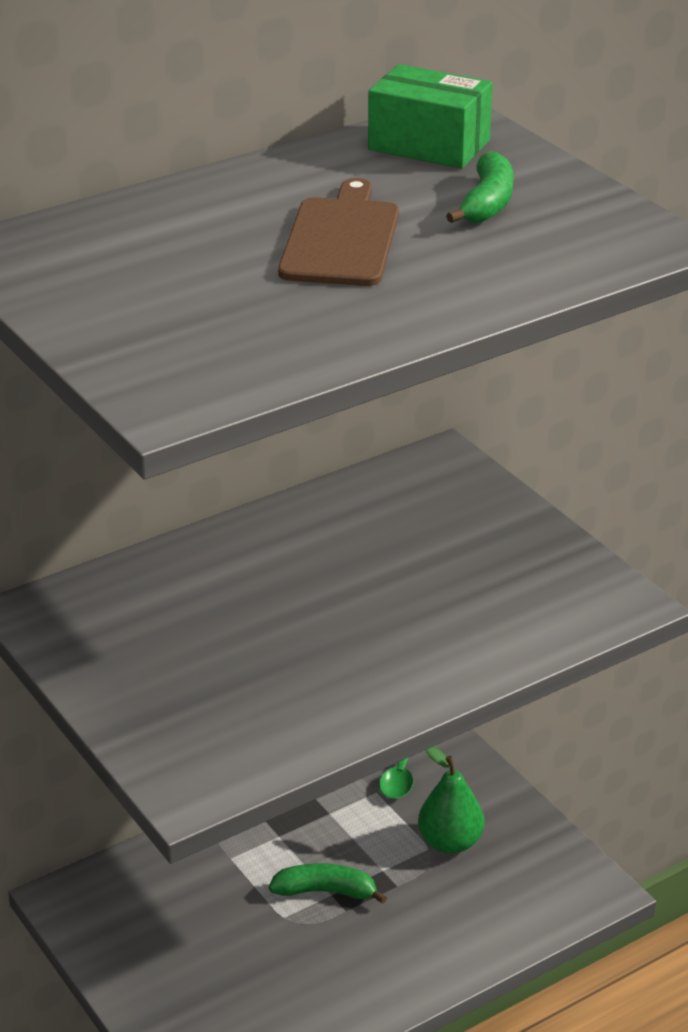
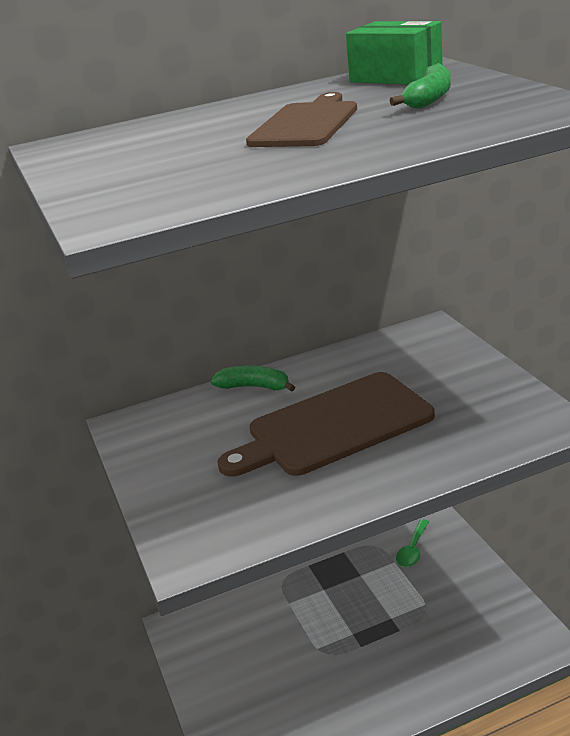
camera: 15 degrees right, 5 degrees down
(326, 891) = (349, 631): green banana -> green banana (254, 387)
(337, 610) = (333, 426): none -> brown cutting board
(450, 842) = (441, 600): green pear -> none

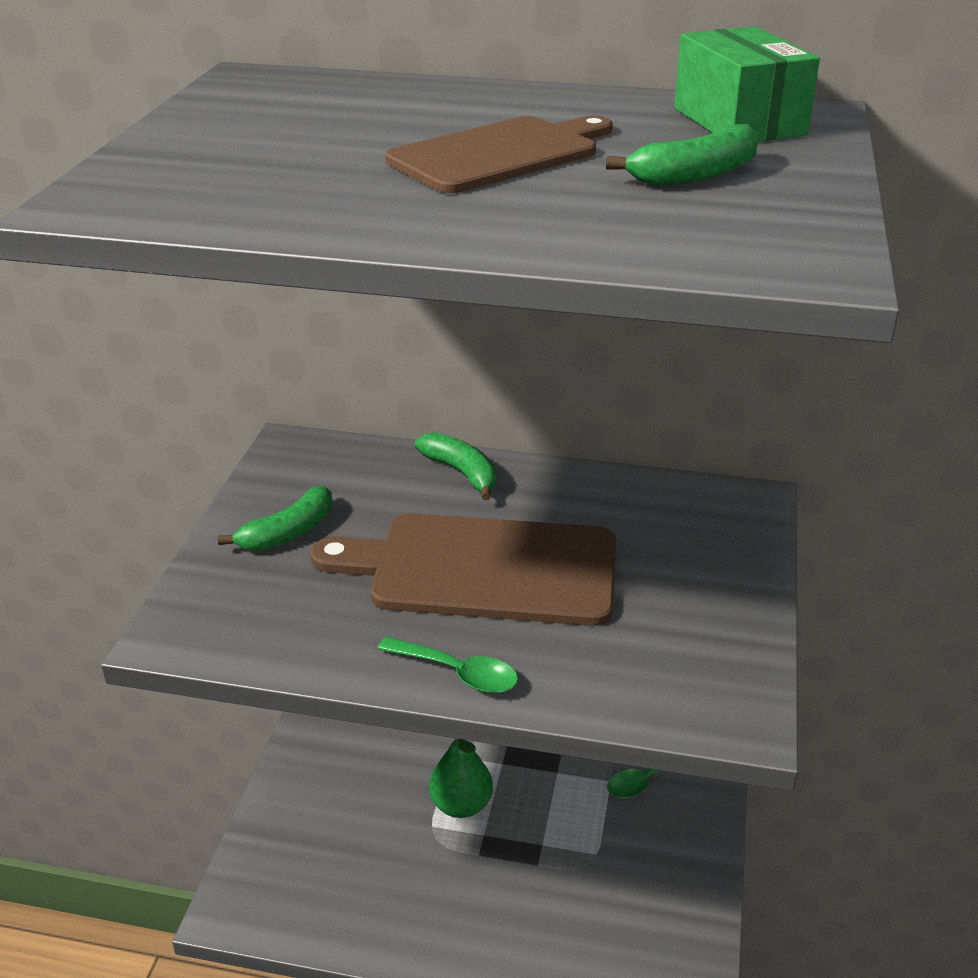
camera: 30 degrees right, 5 degrees up
(186, 468) = (288, 532): none -> green banana
(323, 626) = (461, 805): none -> green pear
(389, 481) = (458, 673): none -> green spoon

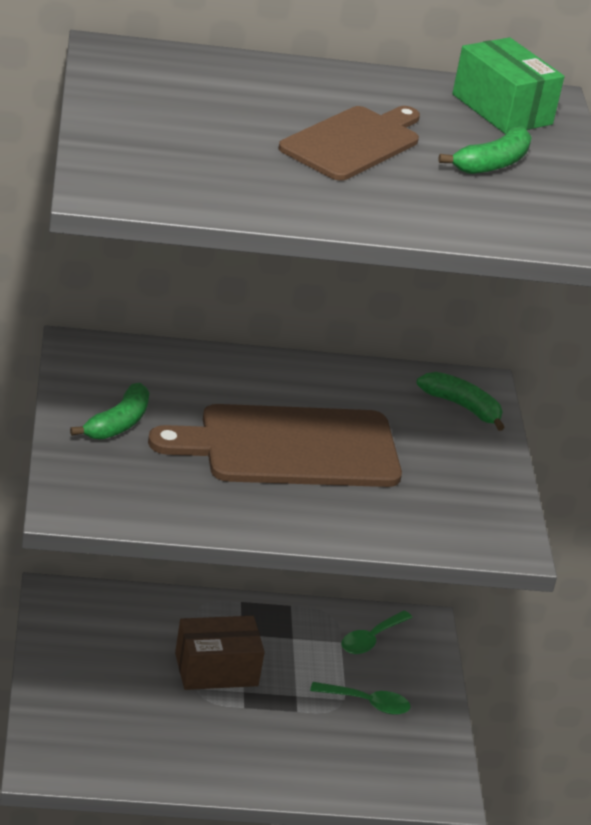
camera: 20 degrees left, 0 degrees up
(458, 673) = (302, 525): green spoon -> green spoon (367, 703)
(461, 805) = (216, 669): green pear -> brown box
(462, 473) = (240, 368): green banana -> green banana (462, 407)

